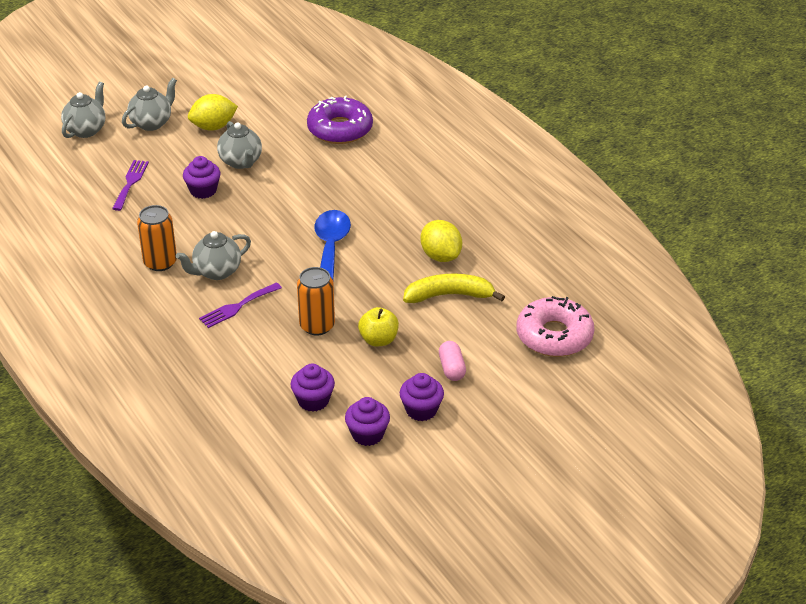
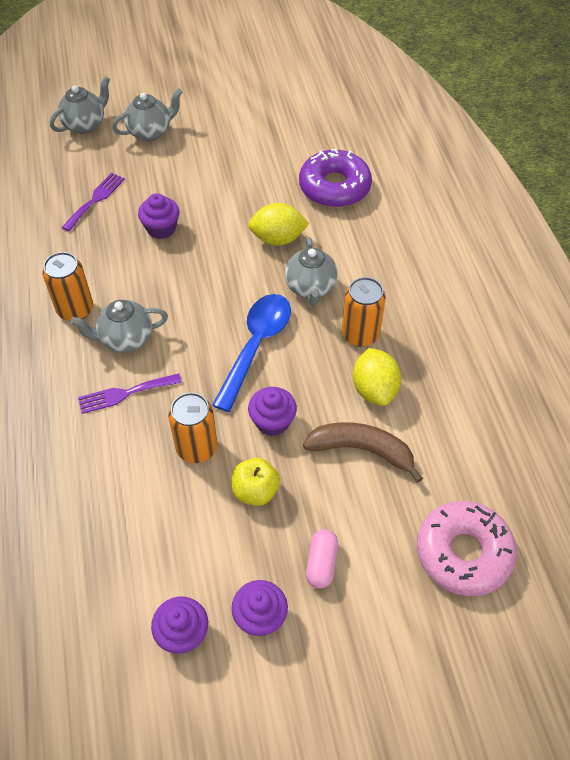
camera: 20 degrees right, 15 degrees up
(213, 127) = (208, 152): yellow lemon -> yellow lemon (278, 239)
(241, 162) = (215, 202): grey teapot -> grey teapot (310, 288)
(313, 400) = (144, 558): purple cupcake -> purple cupcake (272, 421)
(412, 224) = (360, 334): none -> orange can
(449, 295) = (362, 450): yellow banana -> brown banana

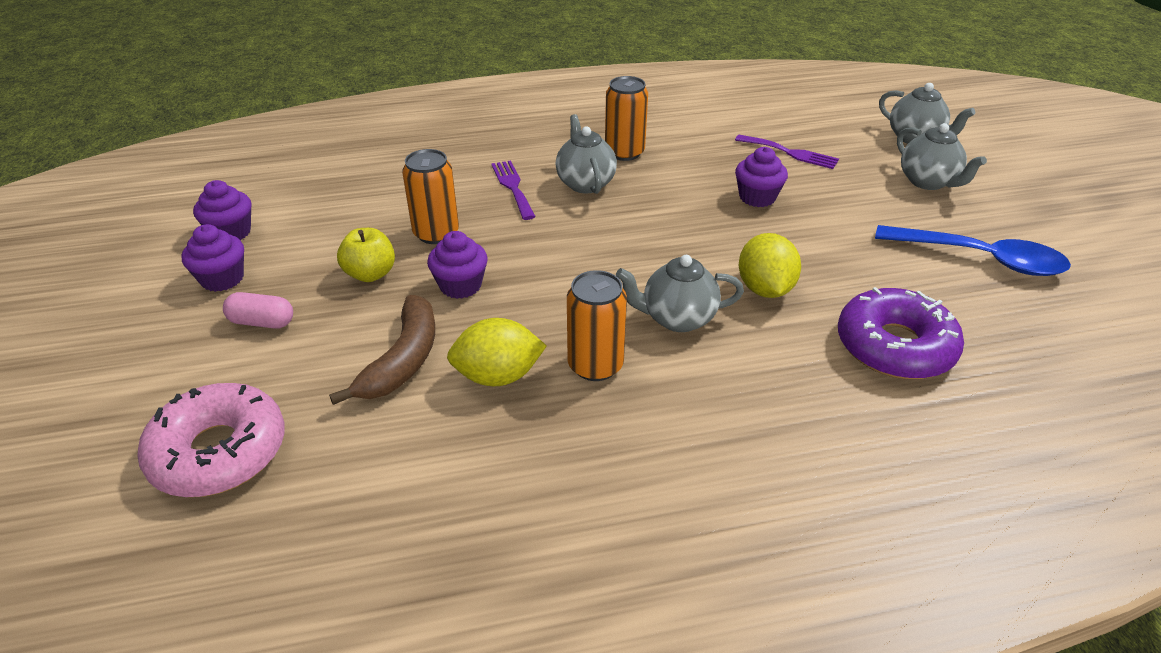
camera: 90 degrees right, 15 degrees down
(256, 346) = (575, 272): blue spoon -> blue spoon (980, 259)

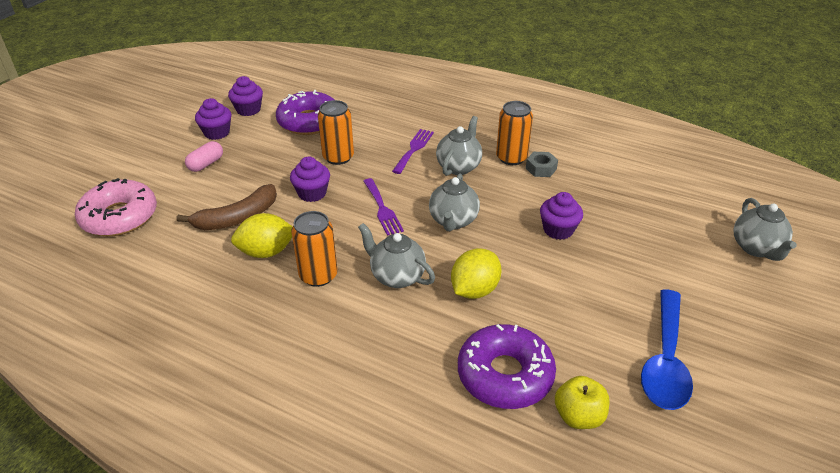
camera: 40 degrees right, 0 degrees up
(262, 322) = (206, 164): pink capsule -> pink capsule turned 75 degrees clockwise
(340, 211) = (309, 121): none -> purple donut
(370, 274) = (280, 164): yellow apple -> yellow apple (578, 416)
(498, 376) = (266, 252): yellow lemon -> yellow lemon turned 45 degrees counterclockwise
(665, 150) = (541, 168): none -> grey nut
(790, 153) = (630, 211): purple fork -> purple fork (382, 209)
(928, 182) = (712, 285): grey teapot -> grey teapot (453, 221)
(980, 259) = (665, 360): blue spoon -> blue spoon turned 45 degrees clockwise

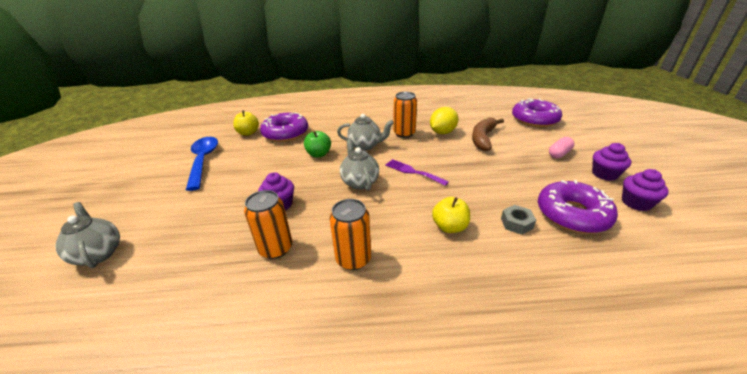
camera: 150 degrees right, 5 degrees down
(119, 217) = (534, 119): pink donut -> purple donut
(206, 164) = (559, 154): pink capsule -> pink capsule turned 45 degrees clockwise
(312, 193) = (468, 163): purple cupcake -> none
(338, 157) = (493, 193): orange can -> orange can (276, 248)
(414, 149) = (449, 227): purple fork -> yellow apple
(459, 167) = (393, 226): grey teapot -> none
(474, 290) = (319, 154): yellow lemon -> green apple
(541, 168) = (316, 258): grey nut -> grey nut (516, 223)

